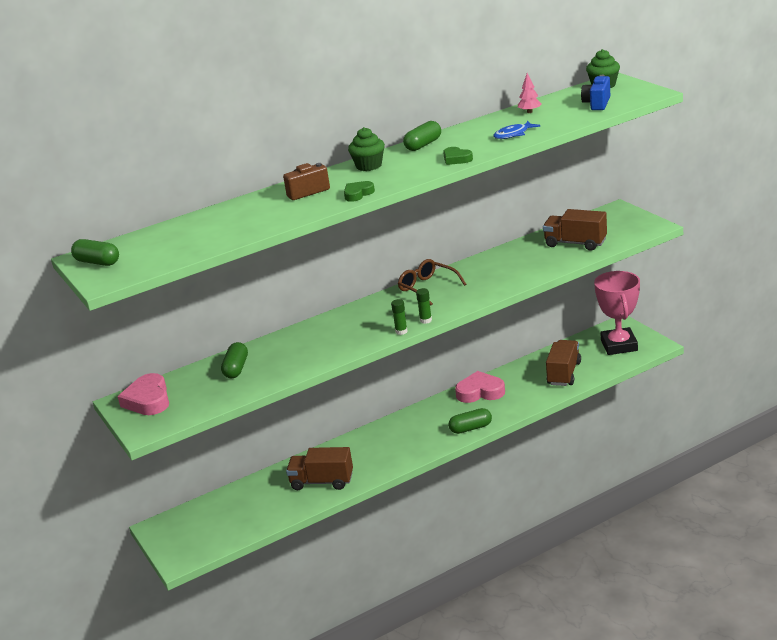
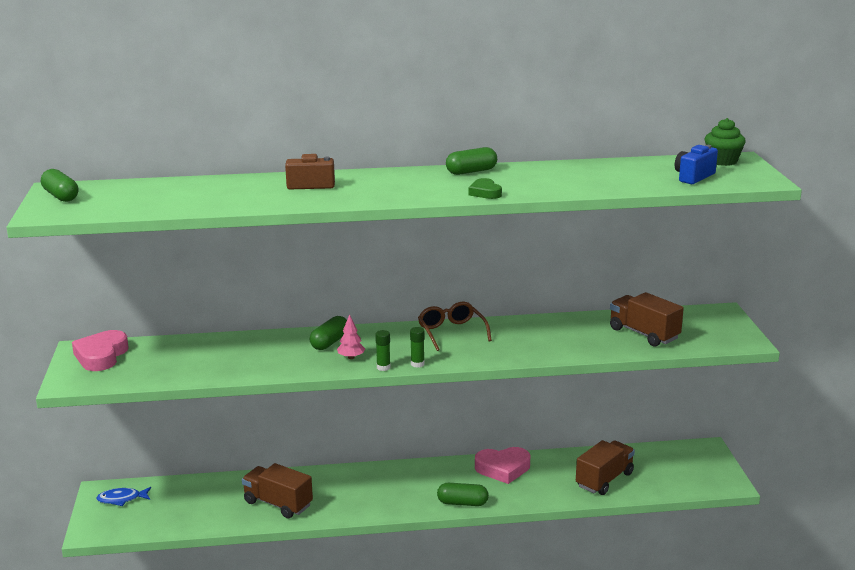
camera: 20 degrees right, 5 degrees down
(236, 368) = (202, 352): green capsule -> green capsule (330, 342)
(358, 194) = (352, 200): green heart -> none
(369, 166) = (396, 177): green cupcake -> none
(480, 392) = (503, 468): pink heart -> pink heart turned 150 degrees clockwise
(513, 134) = (570, 184): blue fish -> blue fish (121, 499)
(529, 112) = (614, 167): pink tree -> pink tree (351, 357)
(619, 345) = (688, 470): pink trophy -> none

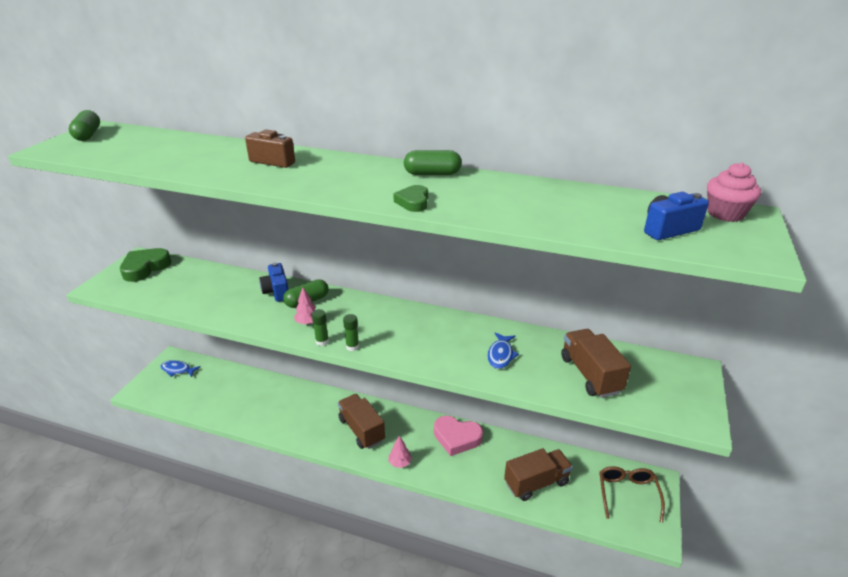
camera: 25 degrees right, 10 degrees up
(101, 356) = (145, 268): pink heart -> green heart
(278, 504) = (268, 411): brown truck -> brown truck (361, 430)
(287, 342) = (276, 291): none -> blue camera
(452, 332) = (412, 319): brown glasses -> brown glasses (627, 494)
(462, 503) = (400, 463): green capsule -> pink tree
(558, 338) = (501, 355): none -> blue fish
(722, 161) = (725, 214): green cupcake -> pink cupcake

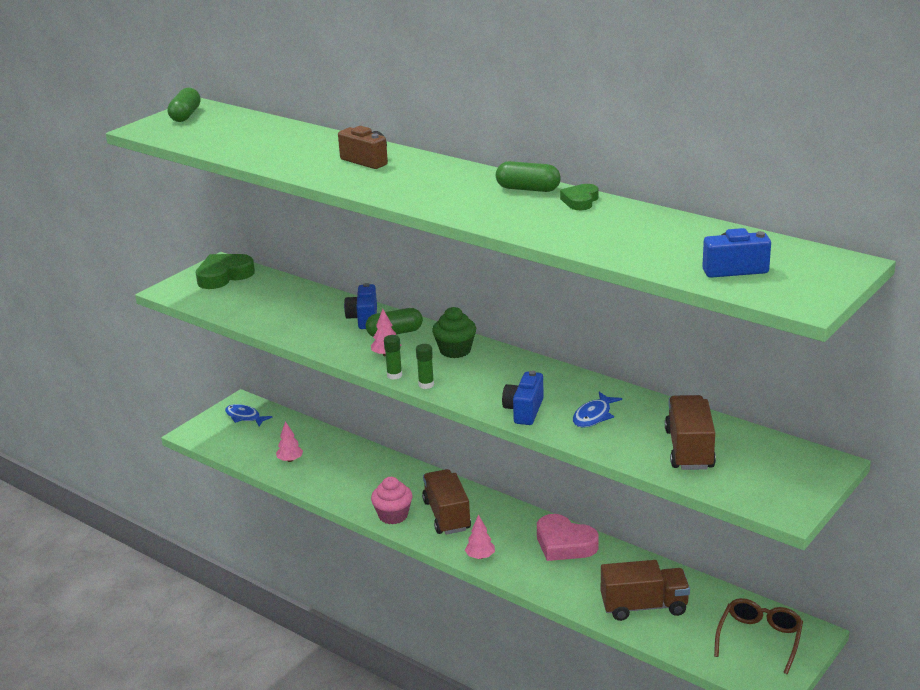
camera: 20 degrees right, 5 degrees down
(224, 402) = (290, 460): none -> pink tree
(362, 310) = (455, 350): none -> green cupcake
(413, 202) = (485, 216): green heart -> green heart (580, 201)
(444, 359) = (524, 411): none -> blue camera
(725, 214) = (819, 261): pink cupcake -> pink cupcake (393, 515)

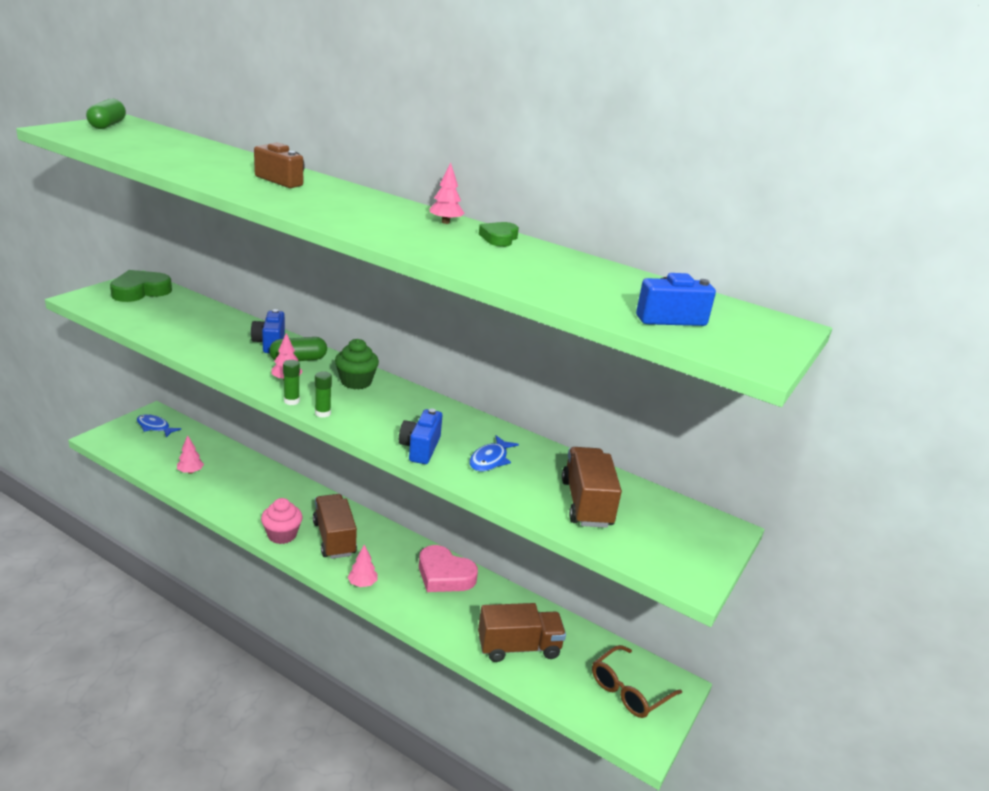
camera: 10 degrees left, 0 degrees up
(528, 189) = (445, 222): green capsule -> pink tree
(759, 640) = (629, 690): brown glasses -> brown glasses turned 150 degrees counterclockwise

